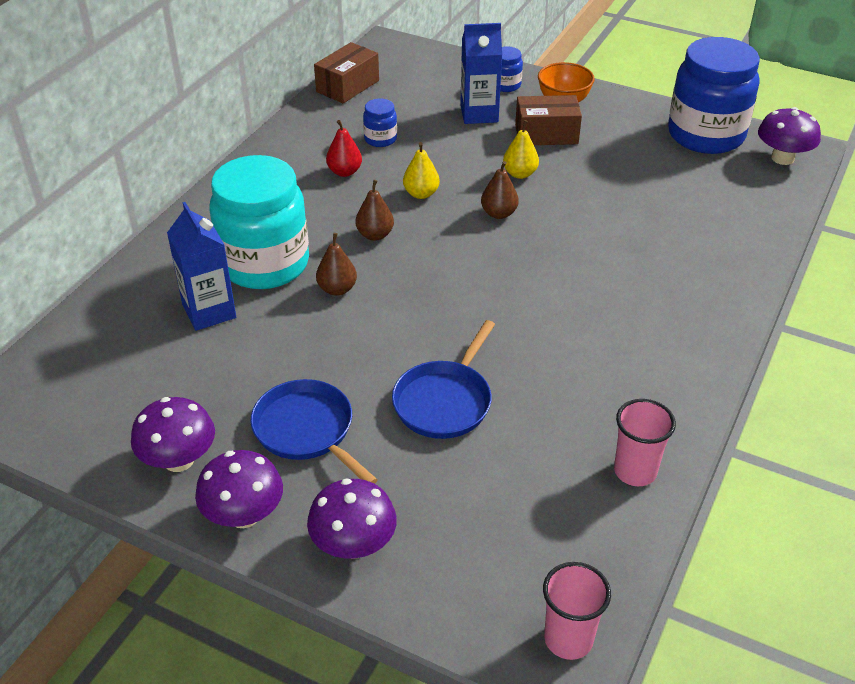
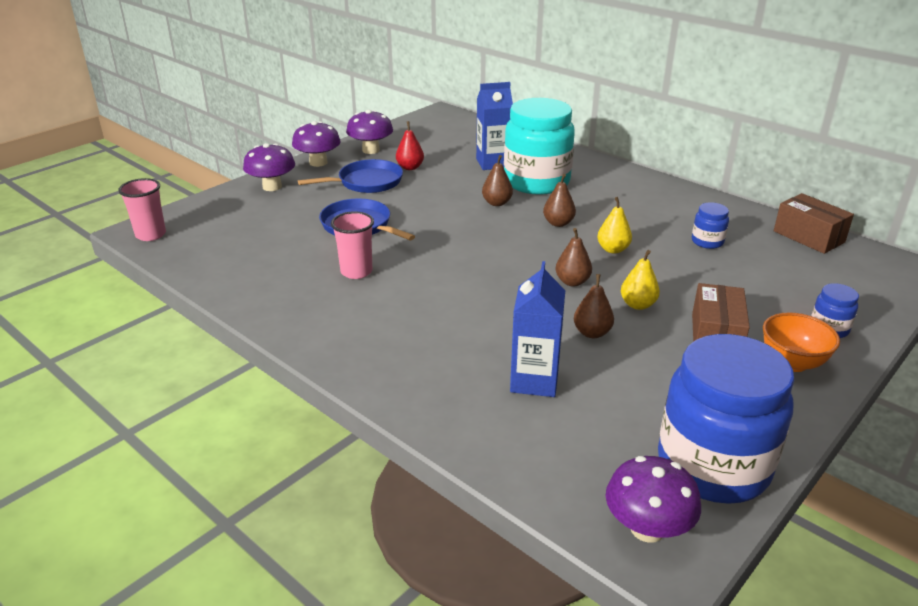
camera: 105 degrees right, 10 degrees down
(344, 172) = (653, 220): red pear -> red pear (410, 167)
(479, 114) = (758, 300): blue carton -> blue carton (534, 381)
(580, 195) = (592, 333): none -> brown pear
(635, 471) = (240, 283): pink cup -> pink cup (356, 272)

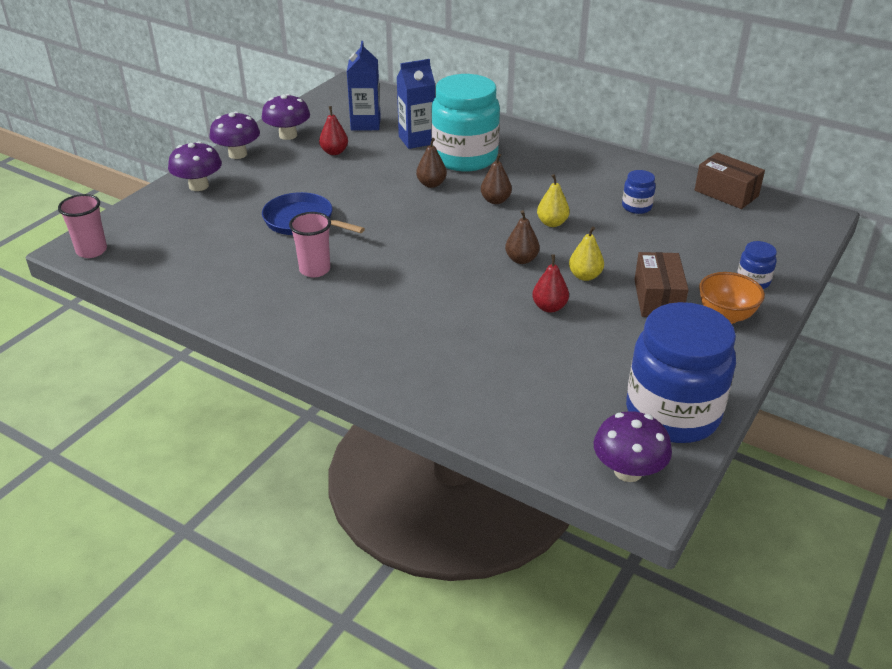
camera: 10 degrees left, 5 degrees up
(366, 182) = (295, 172): blue pan -> none
(534, 381) = (508, 357): blue carton -> blue carton (365, 124)
(592, 333) = (549, 307): brown pear -> red pear

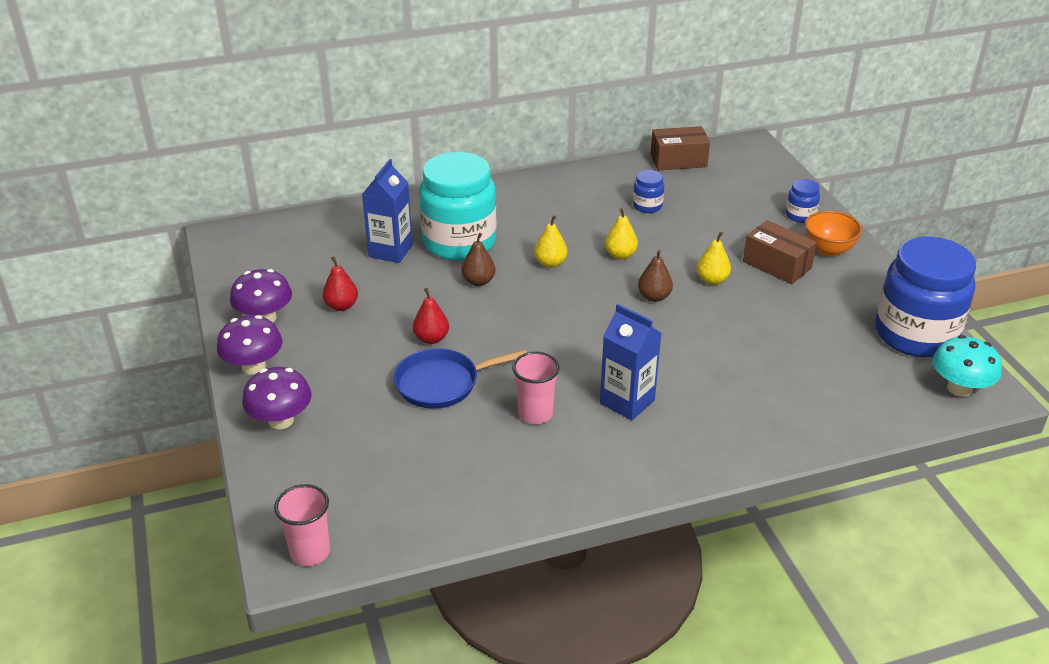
camera: 50 degrees left, 0 degrees up
(365, 124) = (316, 263): blue carton -> blue carton (627, 402)
(495, 200) = (550, 263): brown pear -> yellow pear
(549, 307) = (734, 318): red pear -> red pear (431, 338)
(628, 471) = (959, 388): purple mushroom -> turquoise mushroom

